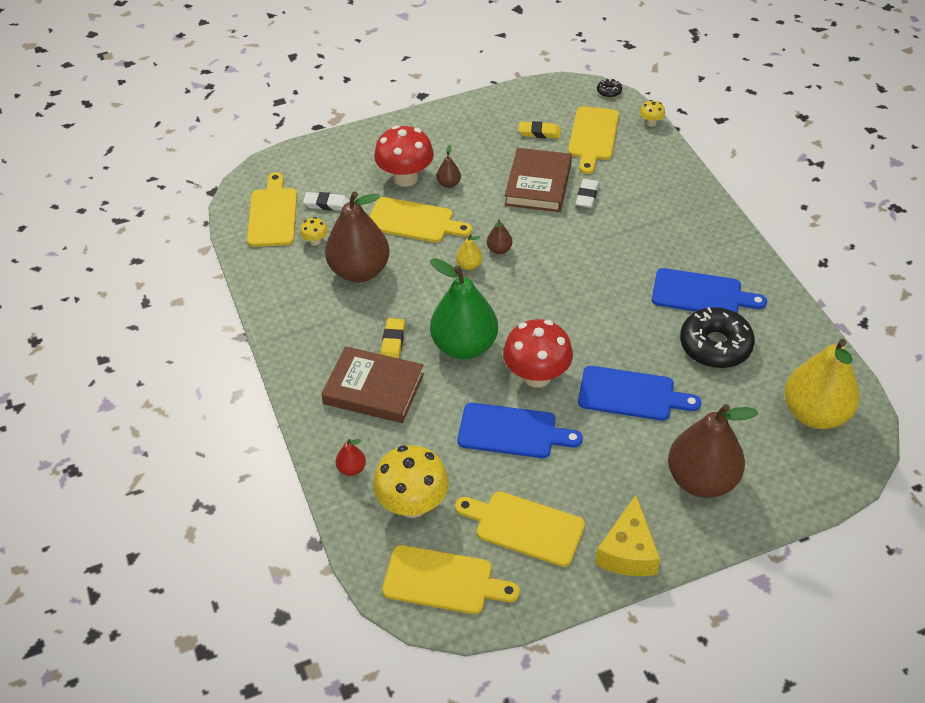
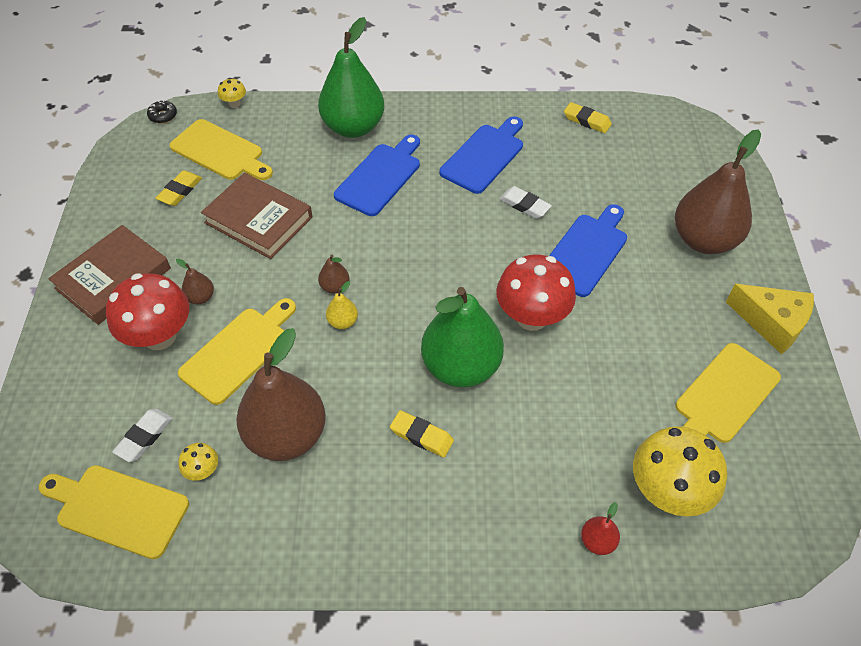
camera: 70 degrees left, 5 degrees up
(374, 389) = (485, 479): brown book -> brown book (113, 278)
(443, 581) = (776, 494): yellow cutting board -> none
(512, 431) = (597, 364): blue cutting board -> blue cutting board (380, 177)
(587, 196) = (303, 188): white eraser -> white eraser (524, 205)
(675, 200) = (353, 127): none -> green pear
(715, 345) = (551, 171): black donut -> none
(804, 354) = (587, 120): none -> yellow eraser
(815, 413) = (654, 140): yellow pear -> none

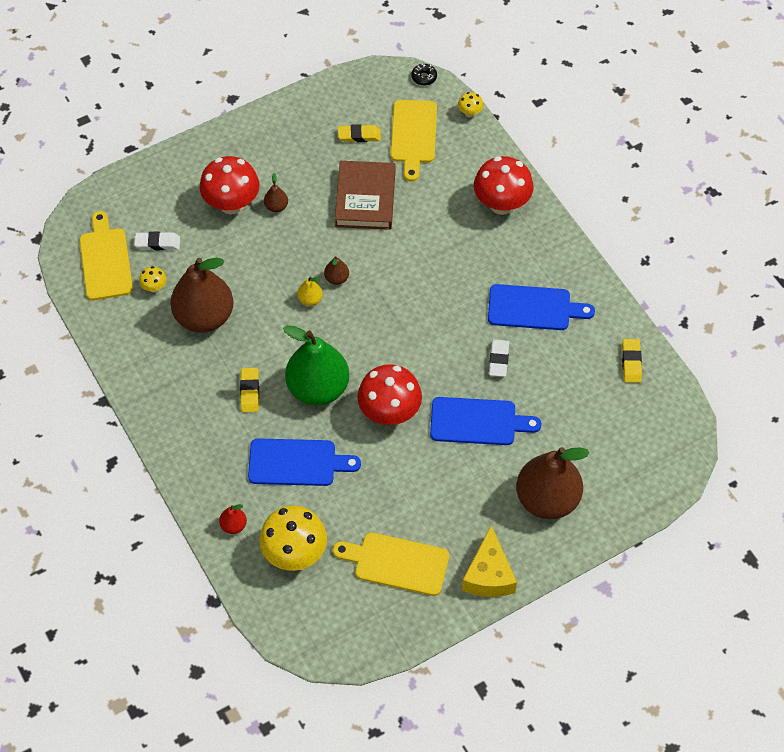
camera: 60 degrees right, 5 degrees up
(113, 278) = (259, 148): brown book -> none
(239, 352) = (248, 254): yellow cutting board -> none
(353, 127) = (501, 204): green pear -> red mushroom
(380, 177) = (460, 250): blue cutting board -> blue cutting board (297, 462)

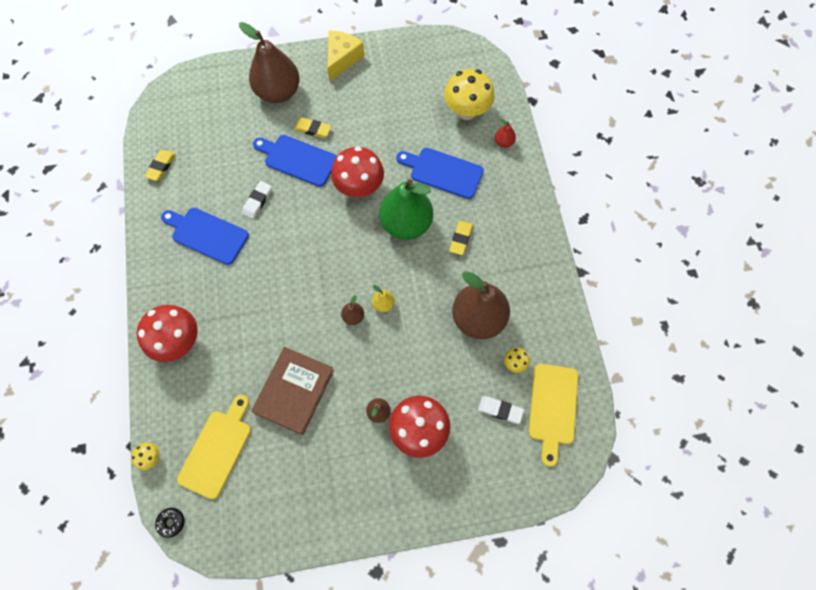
camera: 160 degrees left, 10 degrees up
(359, 135) = (268, 469): yellow eraser -> yellow eraser (313, 129)
(397, 563) = (399, 84): yellow cutting board -> none

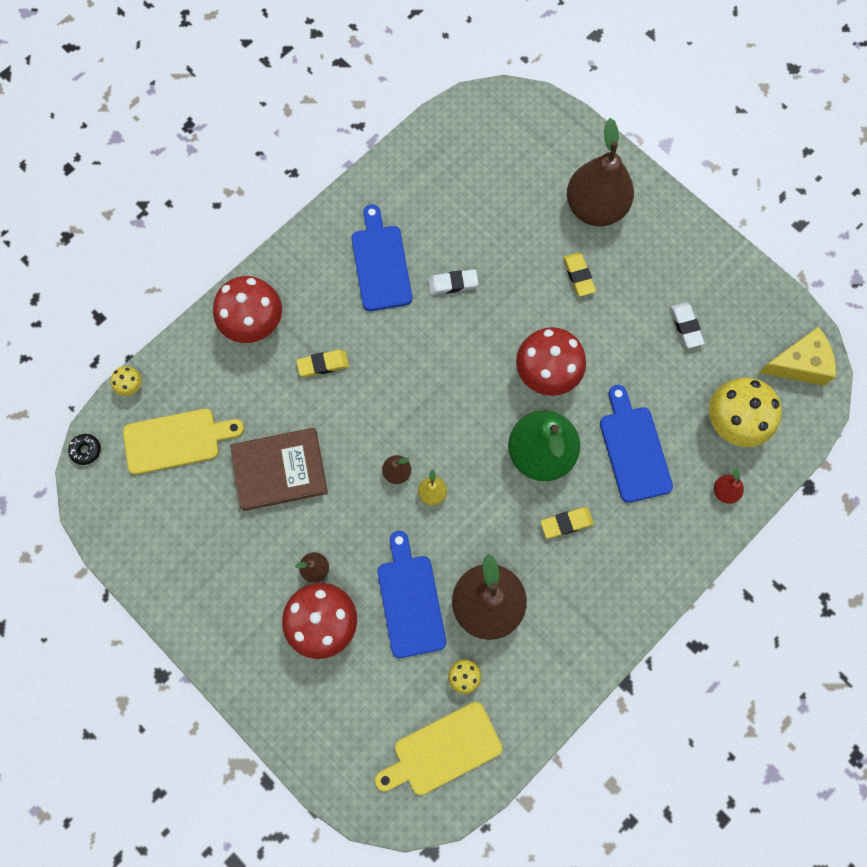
camera: 55 degrees right, 5 degrees up
(161, 166) = (420, 162): yellow eraser -> yellow eraser (323, 364)
(298, 159) = (531, 287): blue cutting board -> blue cutting board (410, 601)
(342, 59) = (690, 241): yellow cheese -> yellow cheese (798, 364)
(500, 410) = (401, 694): white eraser -> white eraser (686, 326)

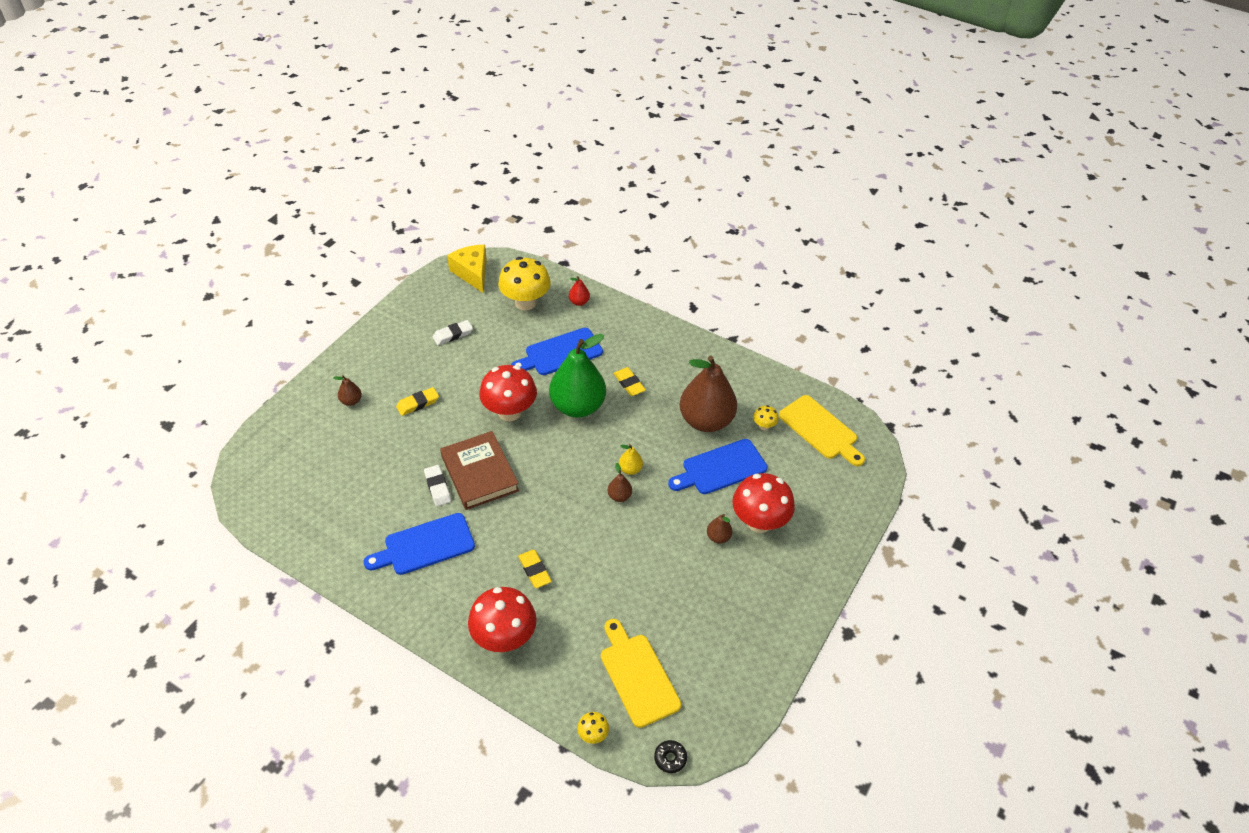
camera: 105 degrees left, 25 degrees down
(280, 471) = (642, 582): brown book -> brown book (480, 473)
(595, 207) = (351, 401): brown pear -> brown pear, size x0.41

